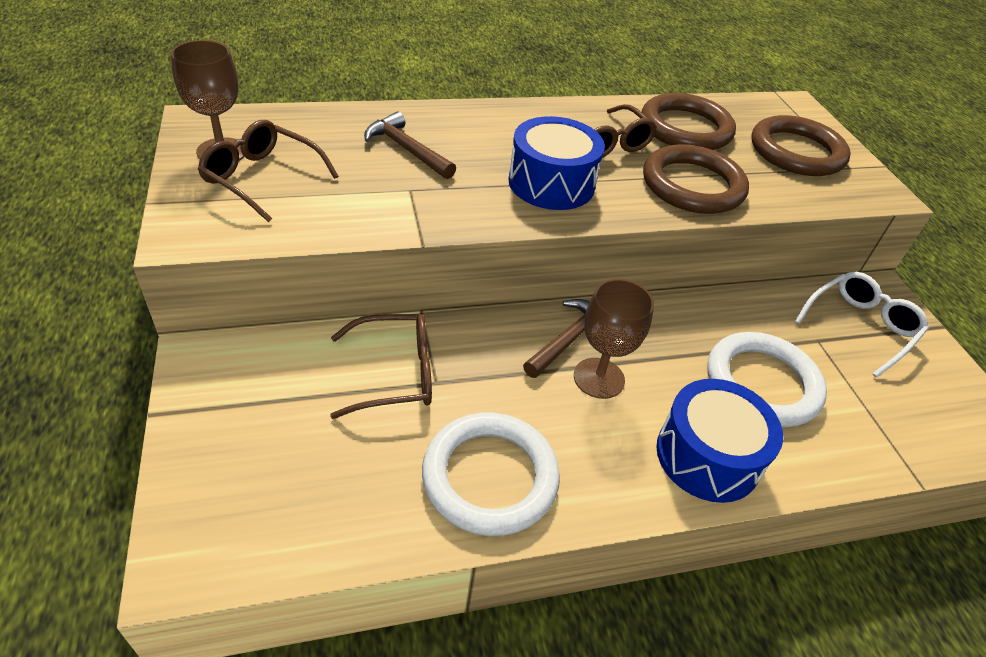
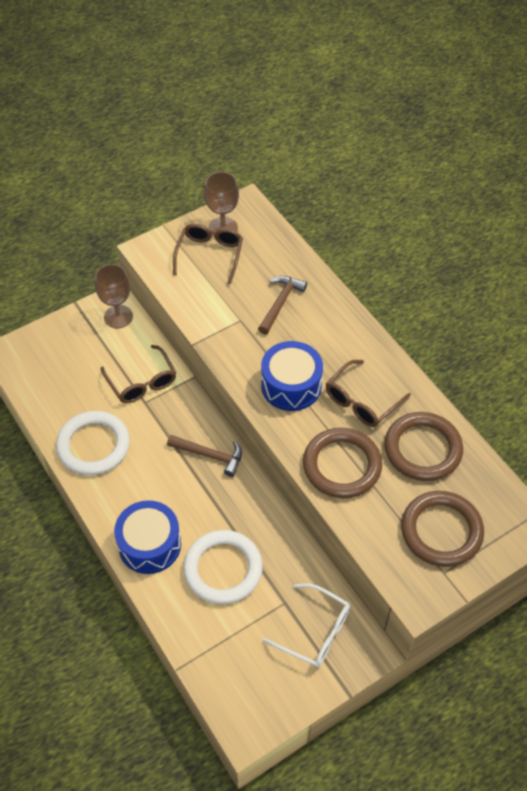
camera: 75 degrees right, 10 degrees up
(599, 378) = (184, 478): brown goblet -> brown goblet (118, 317)

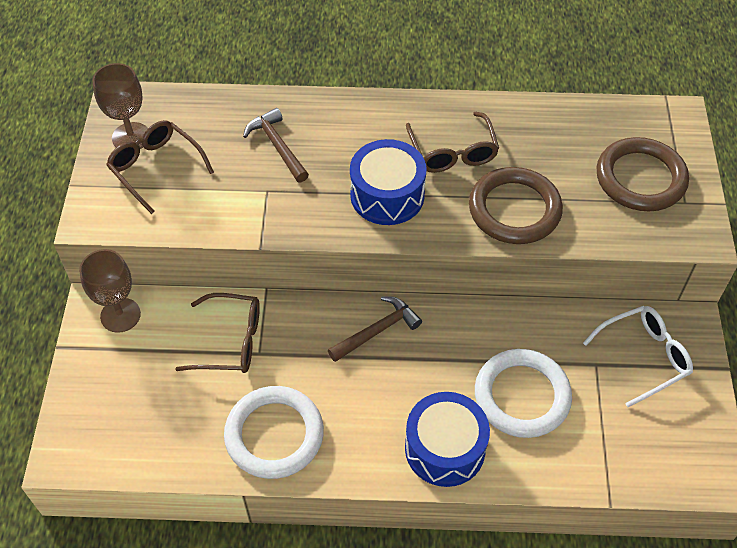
camera: 55 degrees left, 0 degrees up
(422, 449) = (542, 140): brown ring -> none

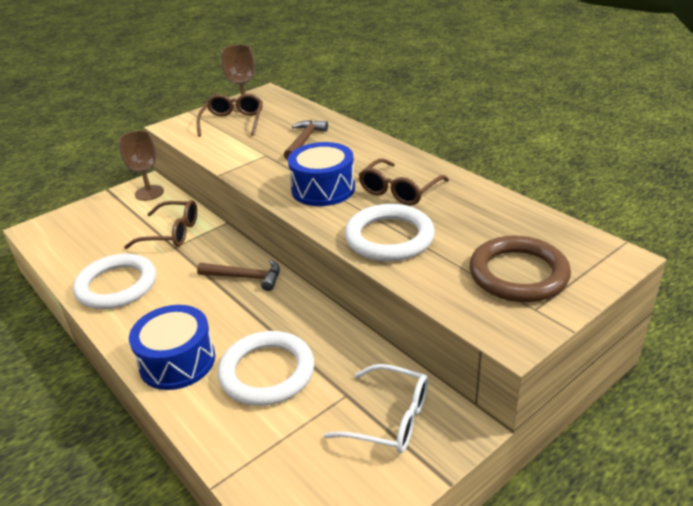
camera: 50 degrees right, 20 degrees down
(230, 341) = (171, 233): brown glasses -> brown glasses turned 45 degrees counterclockwise
(514, 209) = (389, 237): brown ring -> white ring

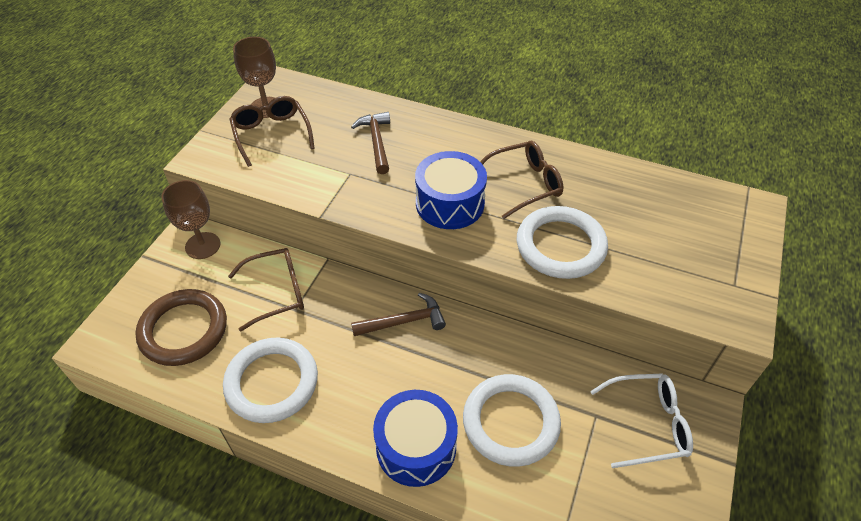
camera: 30 degrees left, 15 degrees up
(399, 191) = (524, 184): brown glasses -> brown glasses turned 120 degrees counterclockwise
(518, 274) = (696, 251): brown ring -> brown ring (183, 330)

